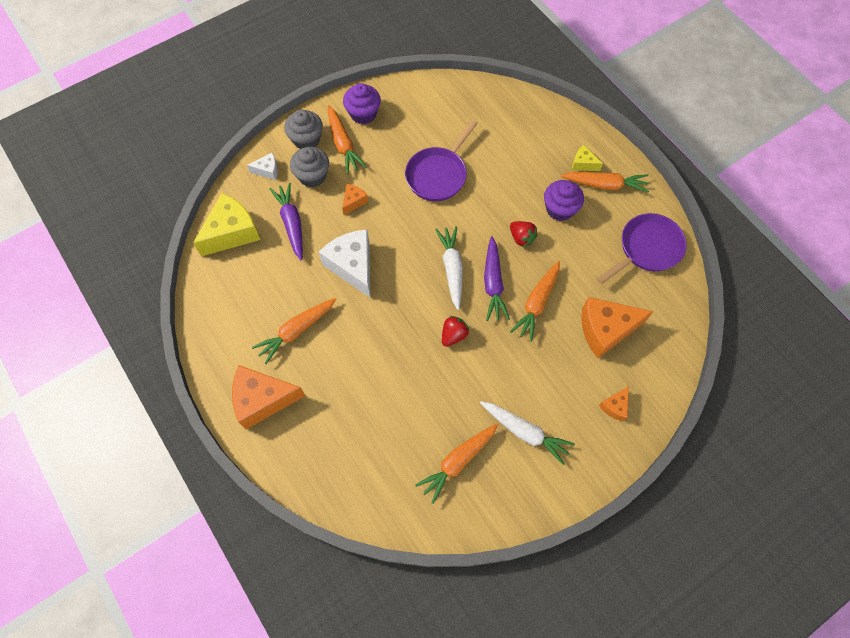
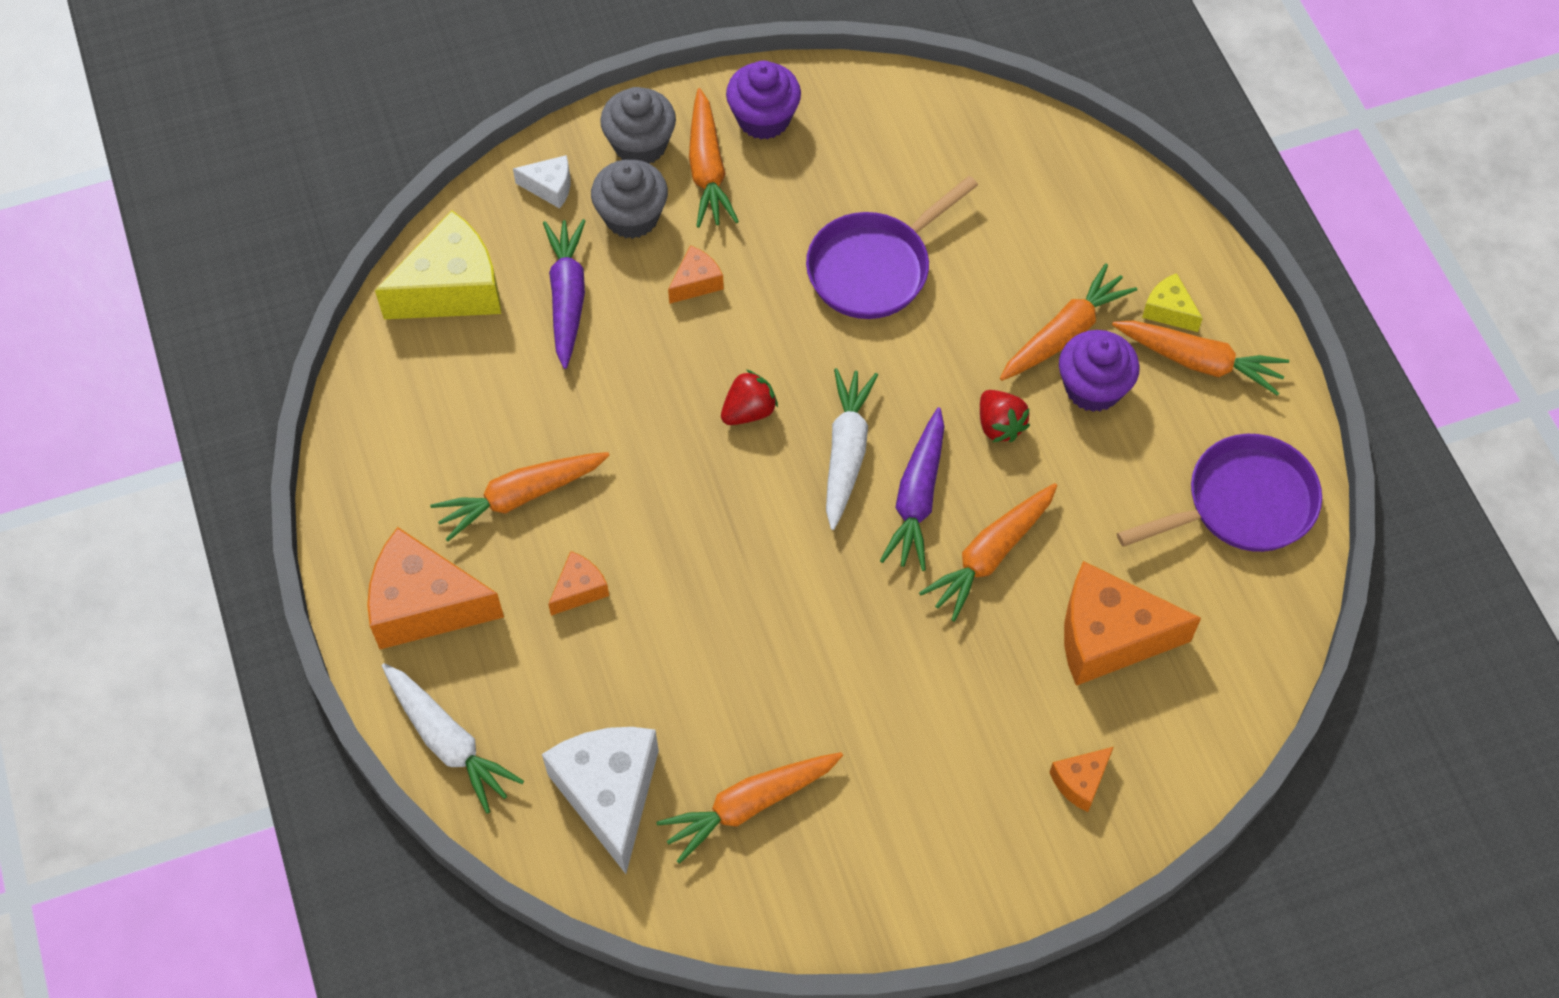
camera: 15 degrees right, 5 degrees down
(340, 371) = (579, 589): none -> orange cheese
(353, 266) = (659, 403): white cheese -> white cheese (609, 794)
(453, 335) = (812, 575): red strawberry -> red strawberry (749, 411)
(525, 432) = (892, 784): white carrot -> white carrot (448, 741)
(538, 186) = (1064, 333): none -> orange carrot

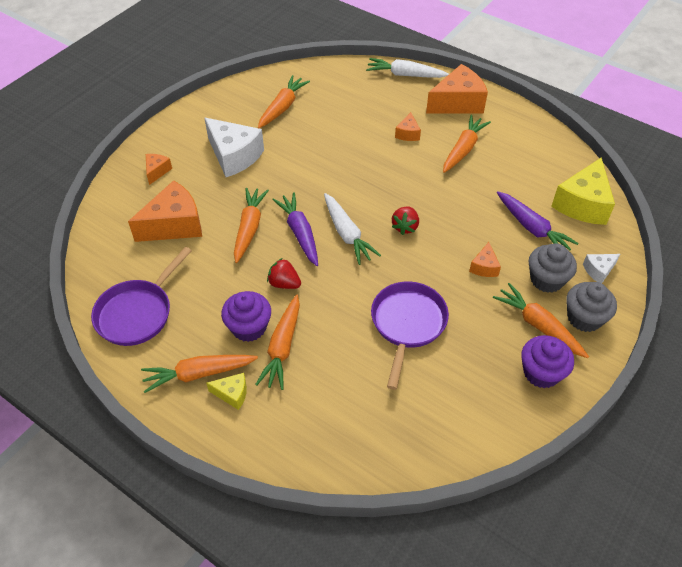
camera: 145 degrees right, 10 degrees down
(609, 794) = (335, 88): white cheese -> white cheese (234, 156)

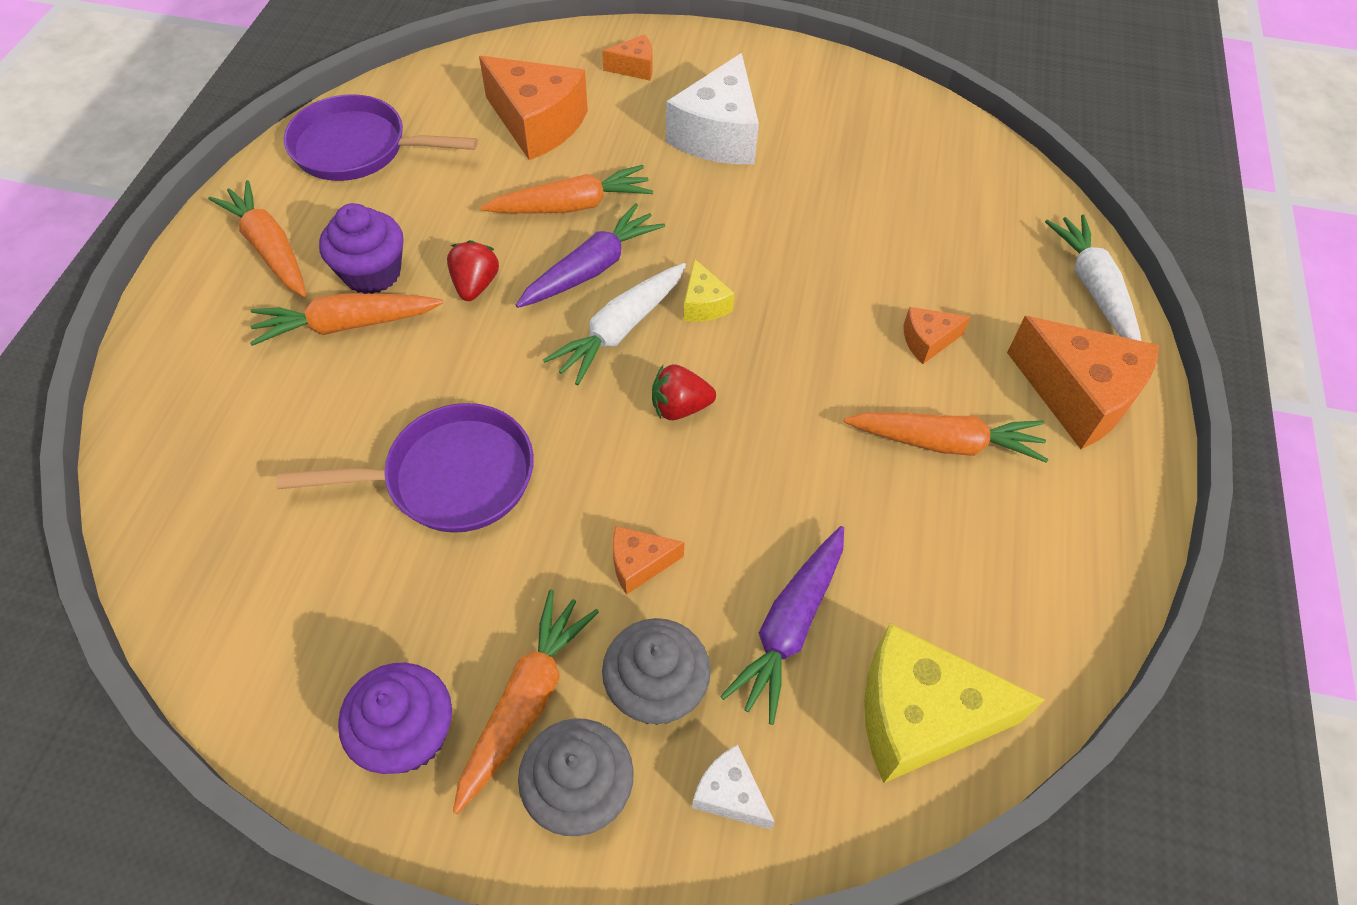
camera: 65 degrees right, 5 degrees up
(232, 394) = (243, 297): yellow cheese -> yellow cheese (703, 304)
(282, 107) = (871, 152): orange carrot -> none

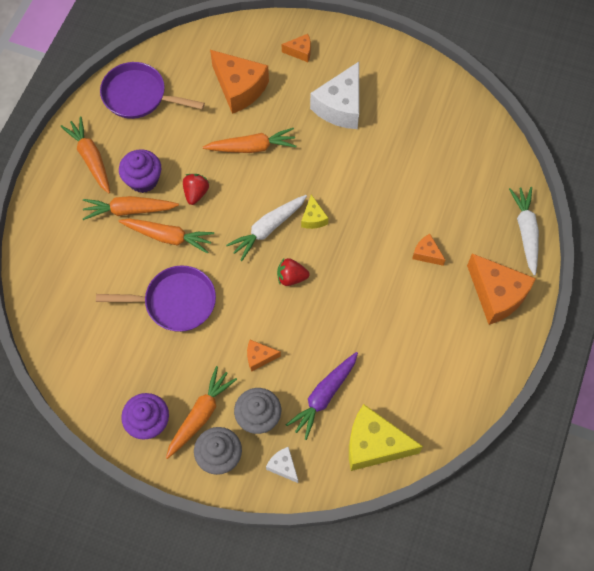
camera: 10 degrees right, 10 degrees up
(592, 268) = (258, 189): purple carrot -> none
(927, 341) = (426, 254): orange cheese -> orange cheese turned 45 degrees clockwise
(945, 443) = (420, 313): orange carrot -> orange carrot (168, 237)

